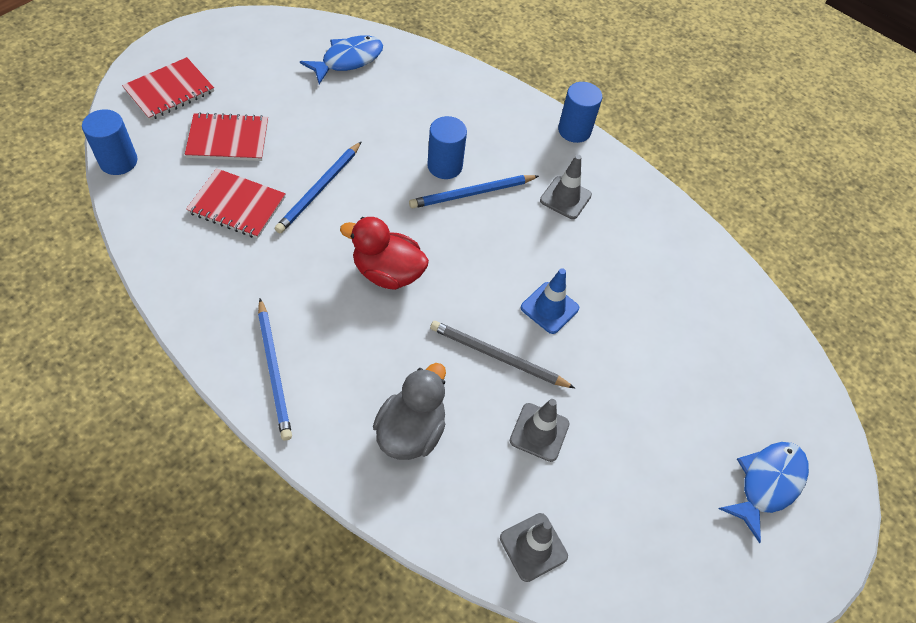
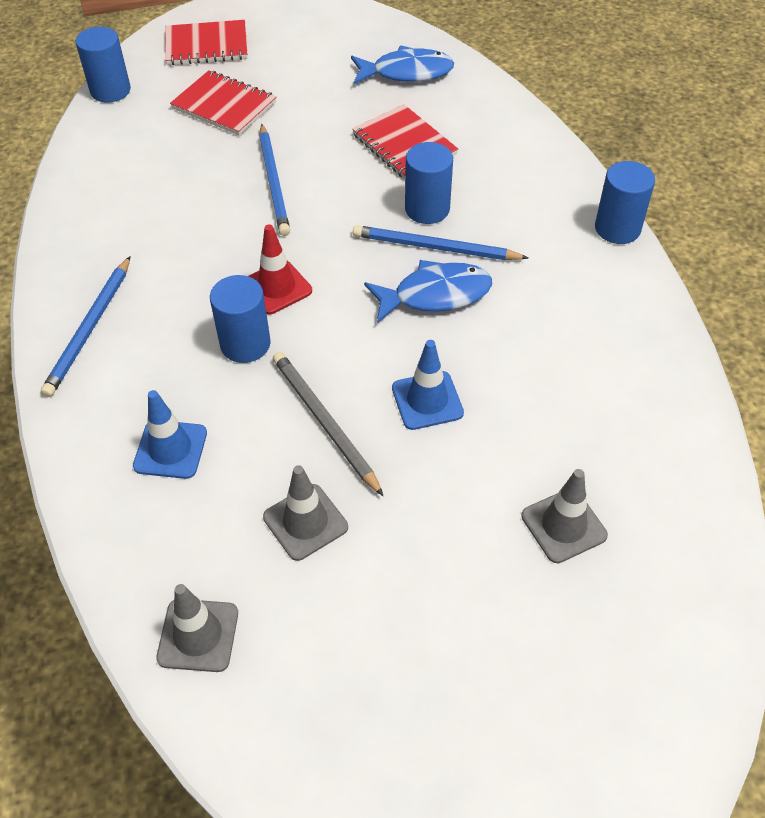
camera: 40 degrees right, 5 degrees down
(237, 205) = (182, 167): red notebook -> red notebook (404, 145)
(319, 189) = (274, 182): blue pencil -> blue pencil turned 75 degrees counterclockwise
(387, 272) = (276, 287): red duck -> red traffic cone
(400, 326) = (245, 344): none -> blue cylinder
(411, 431) = (170, 449): grey duck -> blue traffic cone
(565, 198) = (545, 295): grey traffic cone -> grey traffic cone (563, 525)
(767, 484) = (547, 736): blue fish -> blue fish (435, 295)

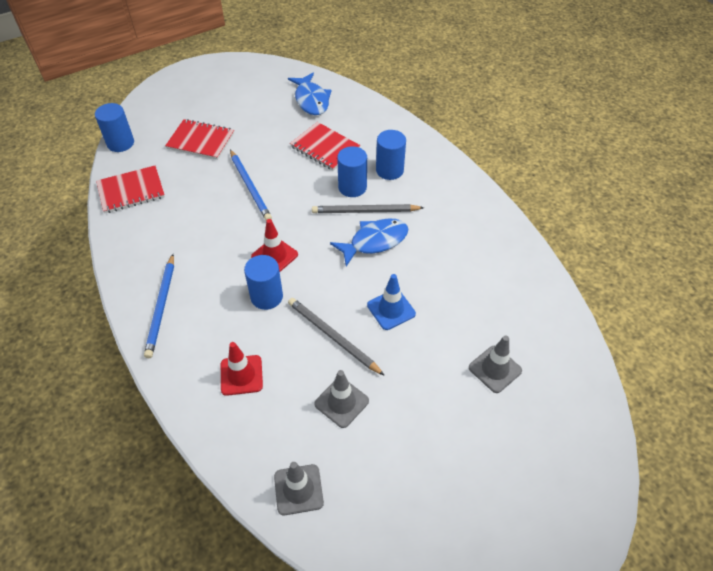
camera: 15 degrees left, 0 degrees up
(170, 449) = (241, 375): blue traffic cone -> red traffic cone
(206, 46) = (175, 102): red notebook -> red notebook (131, 191)
(406, 72) = (311, 100): blue fish -> blue fish turned 90 degrees clockwise
(435, 247) = (365, 211): blue pencil -> grey pencil
(617, 228) = (470, 179): blue cylinder -> blue cylinder (389, 170)

